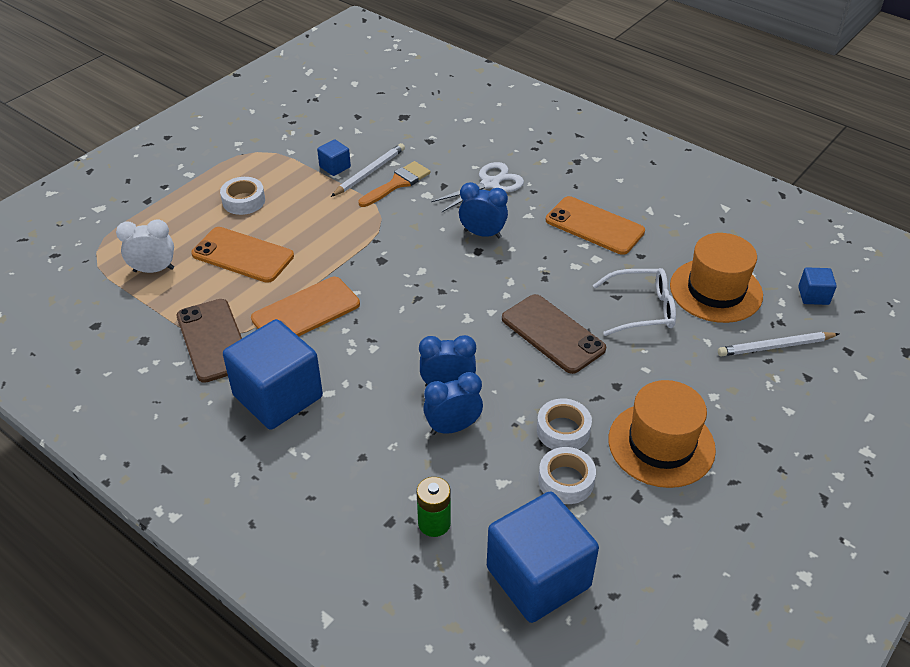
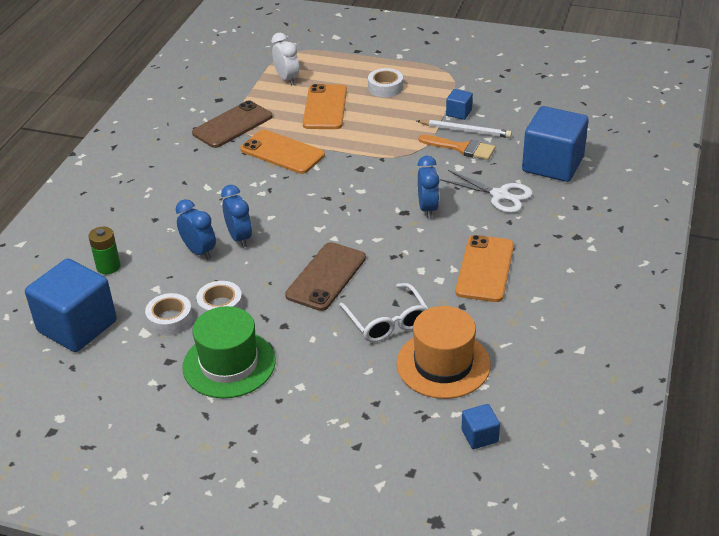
camera: 70 degrees right, 5 degrees down
(278, 396) = (194, 167): blue cube -> blue cube (552, 164)
(661, 444) = (229, 364): orange hat -> green hat
(775, 346) = (387, 418): white pencil -> none

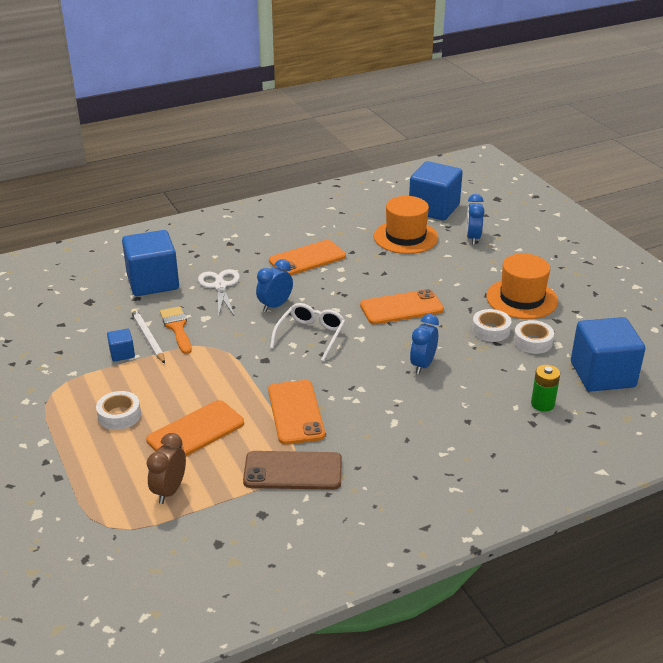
camera: 135 degrees left, 5 degrees down
(199, 251) = (463, 373): blue clock -> blue clock (472, 238)
(229, 364) = (522, 299): green hat -> orange hat
(287, 79) = (169, 491): white clock -> brown clock
(326, 276) = (401, 308): brown phone -> orange phone
(387, 321) = (403, 268): white glasses -> white glasses (310, 336)
(479, 436) = (434, 209): blue cube -> blue cube, size x2.26

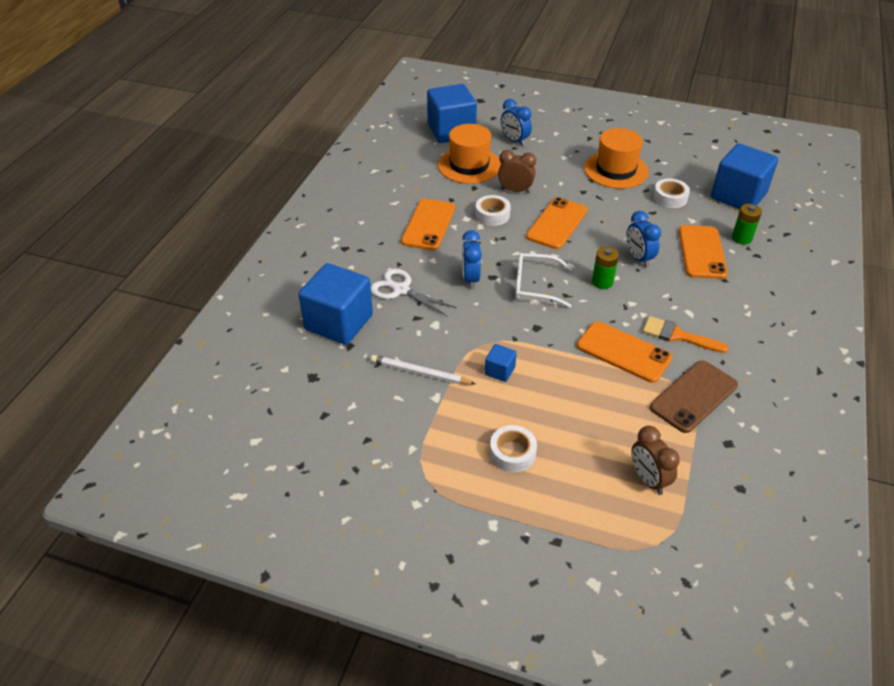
camera: 45 degrees left, 10 degrees up
(122, 354) = (423, 401): blue cube -> blue cube (500, 371)
(177, 328) = (428, 348): orange brush -> orange brush (677, 336)
(196, 432) = (587, 420): orange phone -> orange phone (702, 252)
(310, 336) = (535, 286): white glasses -> white glasses turned 60 degrees counterclockwise
(364, 362) = (602, 282): none -> green battery
(410, 270) = (515, 190): none -> brown clock
(491, 330) = (635, 205): white tape -> white tape (492, 215)

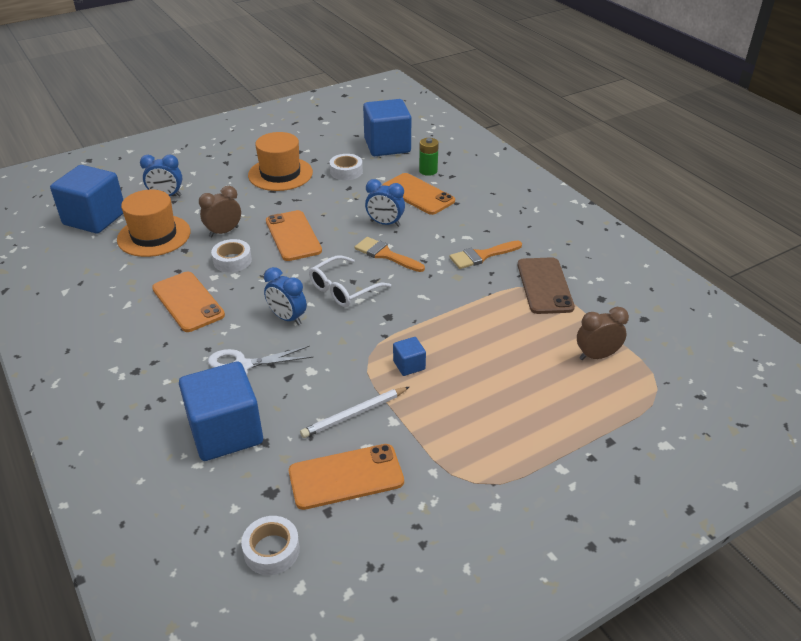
camera: 50 degrees left, 5 degrees down
(512, 453) = (501, 412): white tape -> white tape (271, 550)
(602, 282) = (385, 255): green battery -> orange brush
(623, 352) = (466, 290): orange phone -> orange phone (346, 476)
(648, 479) = (597, 356): brown clock -> brown clock turned 150 degrees clockwise

